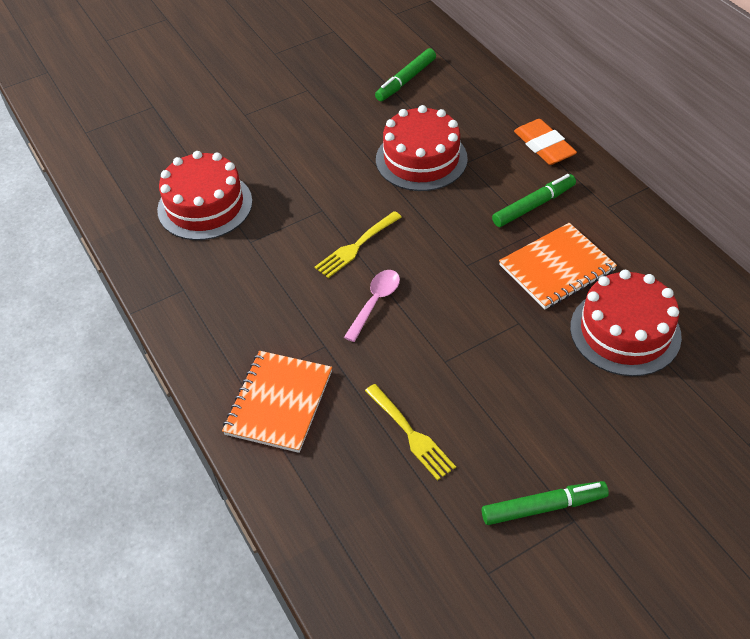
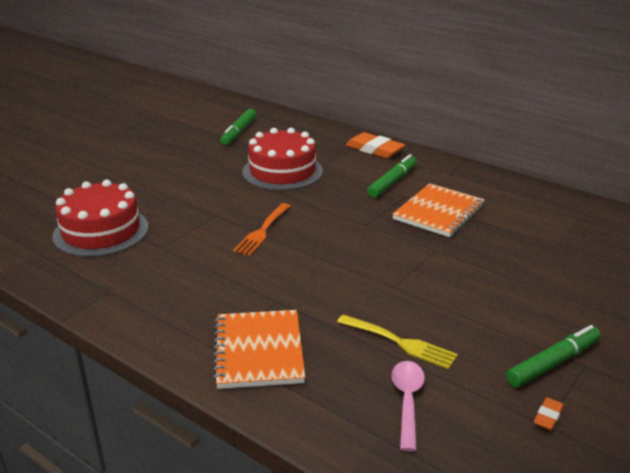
camera: 25 degrees left, 20 degrees down
(356, 246) = (262, 231): yellow fork -> orange fork
(375, 302) = (304, 262): pink spoon -> pink spoon (407, 401)
(496, 565) = (548, 416): none -> orange eraser
(625, 331) = (521, 237): red cake -> none

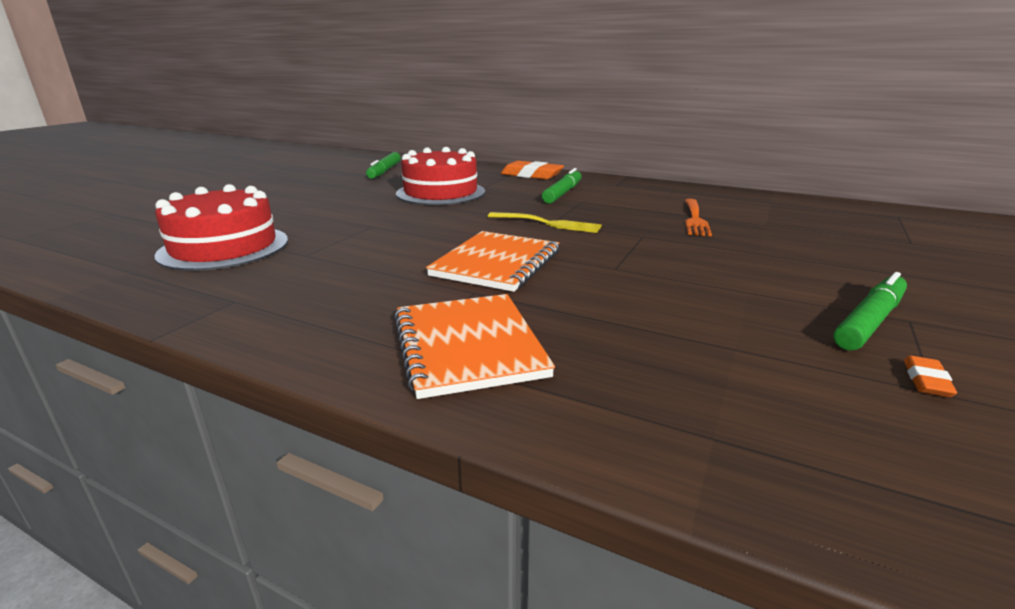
camera: 10 degrees left, 5 degrees down
(262, 231) = (433, 234): orange fork -> orange fork (694, 219)
(400, 342) = (660, 319): yellow fork -> yellow fork (548, 223)
(407, 401) = (717, 384): pink spoon -> none
(439, 212) = (626, 210): orange notebook -> orange notebook (496, 263)

